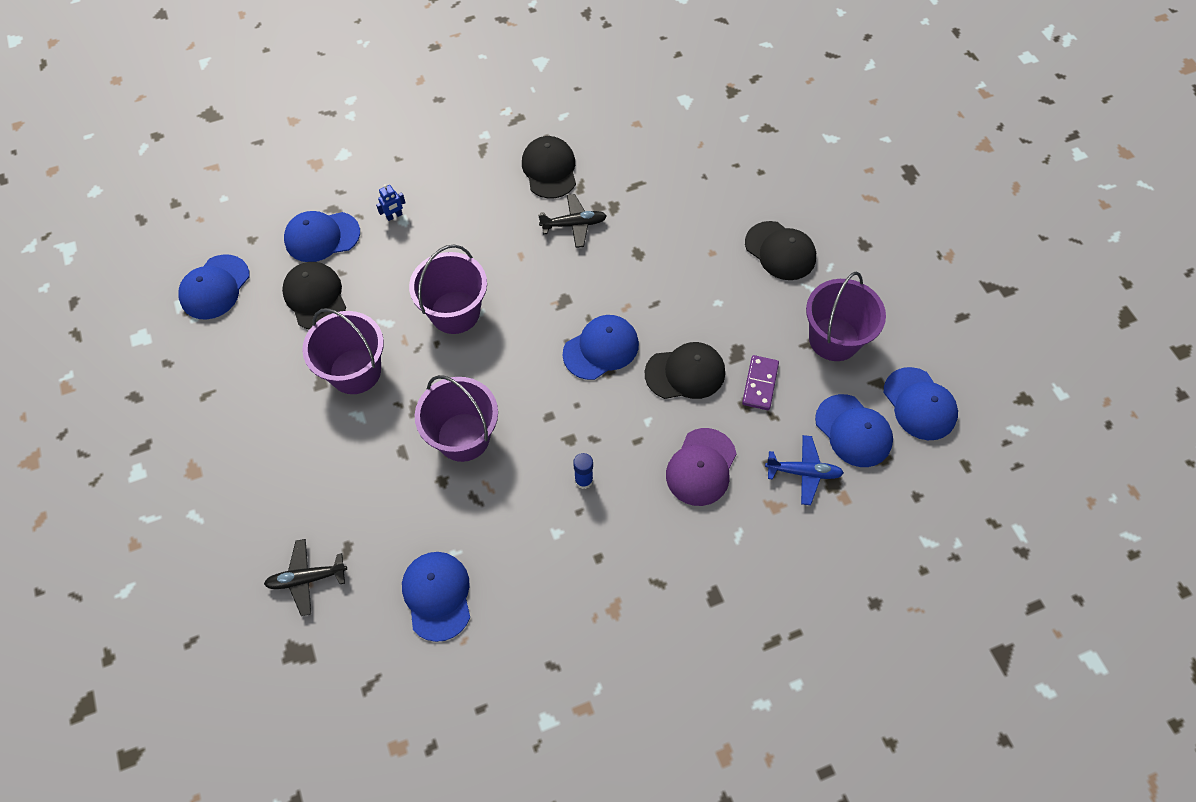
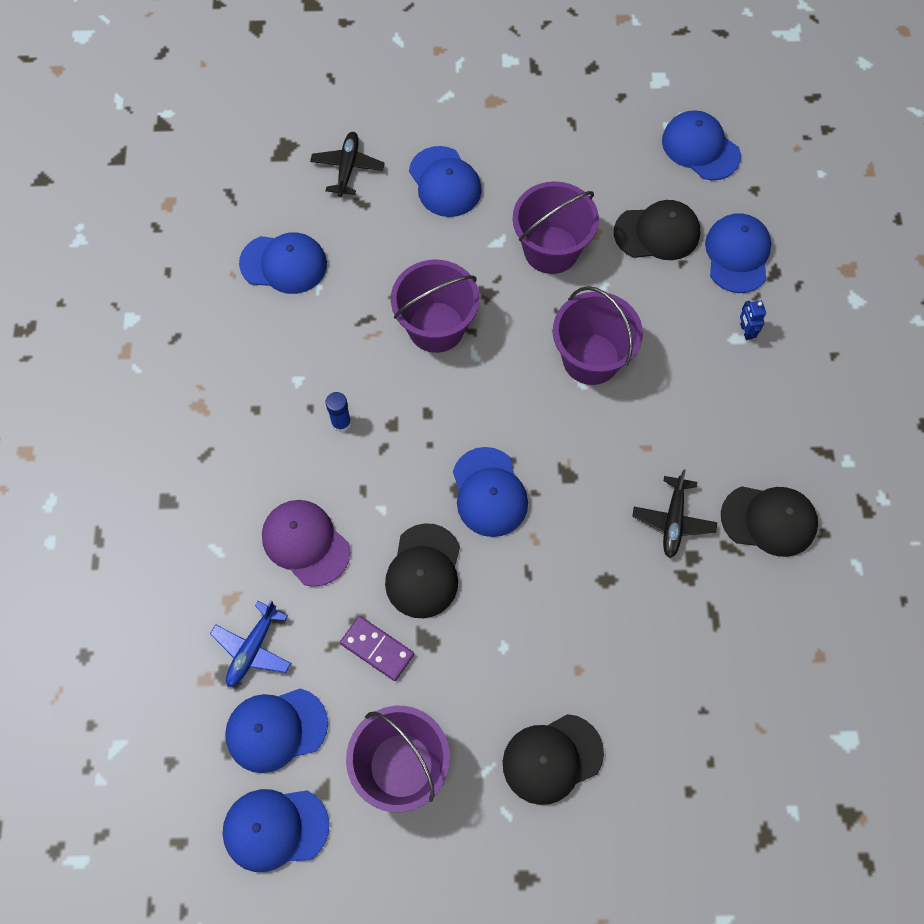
camera: 110 degrees right, 5 degrees up
(302, 482) = (445, 182): none -> blue cap

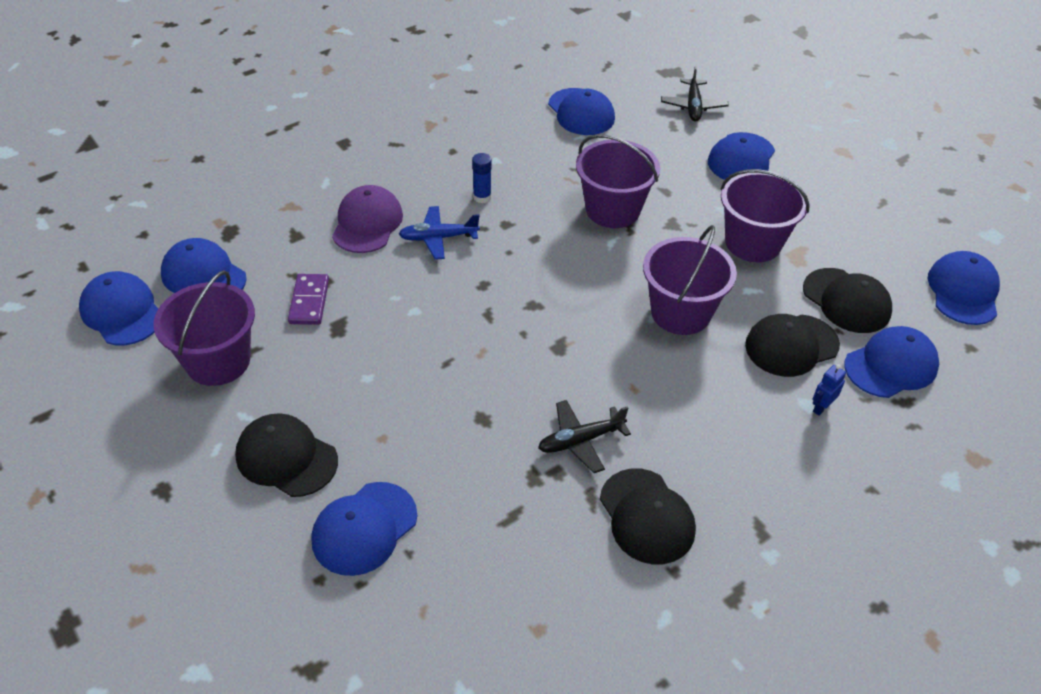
camera: 55 degrees right, 20 degrees down
(252, 649) = (260, 235): blue plane -> blue plane (438, 238)
(347, 168) = (693, 106): black plane -> black plane turned 120 degrees clockwise
(424, 571) = (396, 298): black cap -> black cap (791, 345)
(489, 492) = (498, 305): blue cap -> blue cap (364, 528)

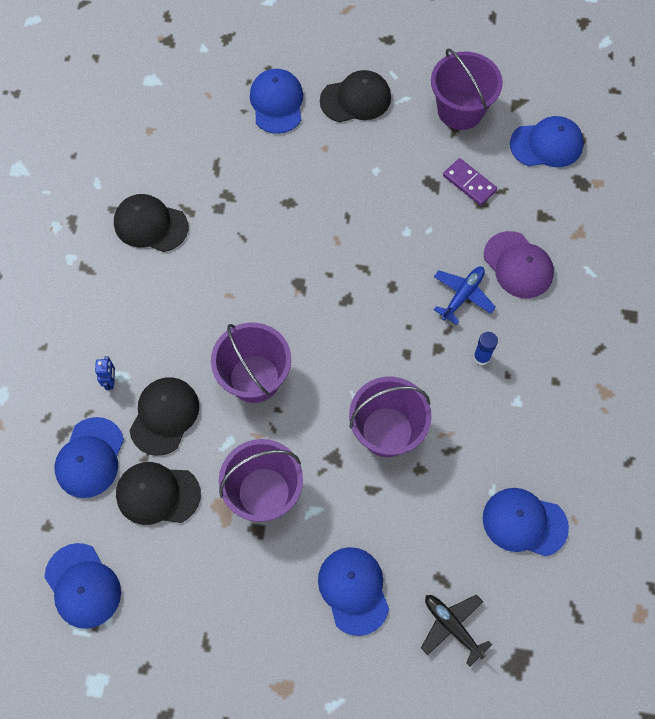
camera: 135 degrees right, 20 degrees up
(122, 312) = (549, 89): blue cap -> none
(580, 441) = (225, 236): black plane -> none

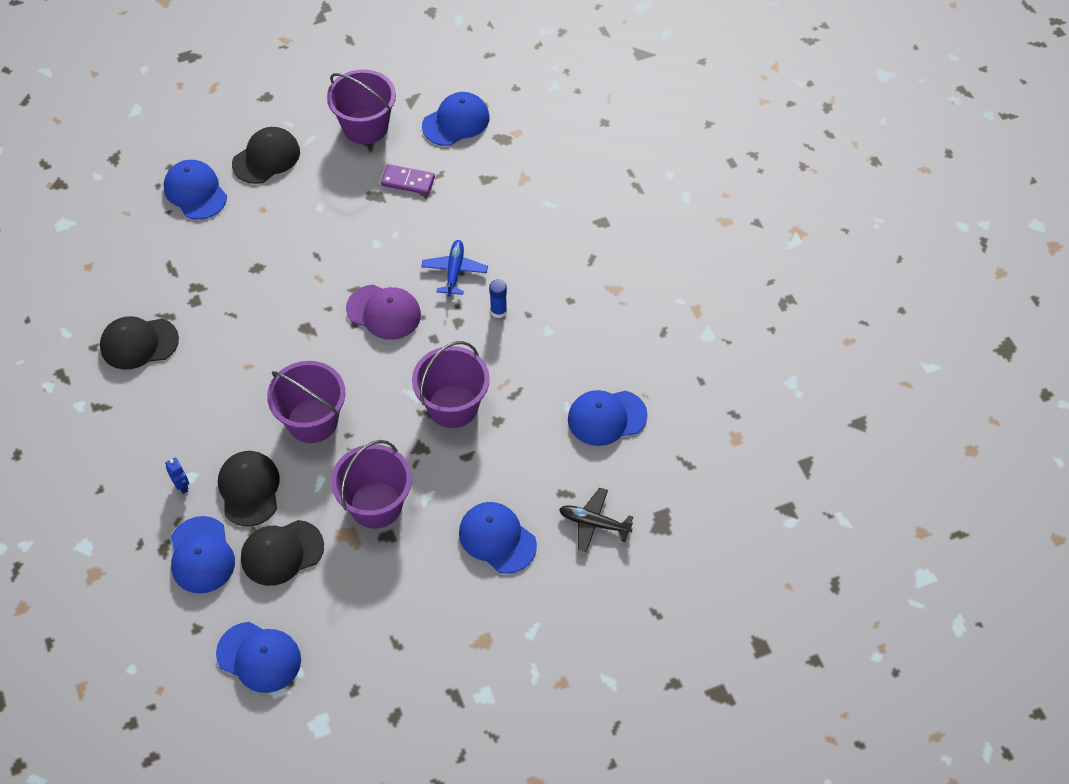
camera: 30 degrees left, 10 degrees down
(518, 265) = (487, 226): purple cap -> purple cap (384, 312)

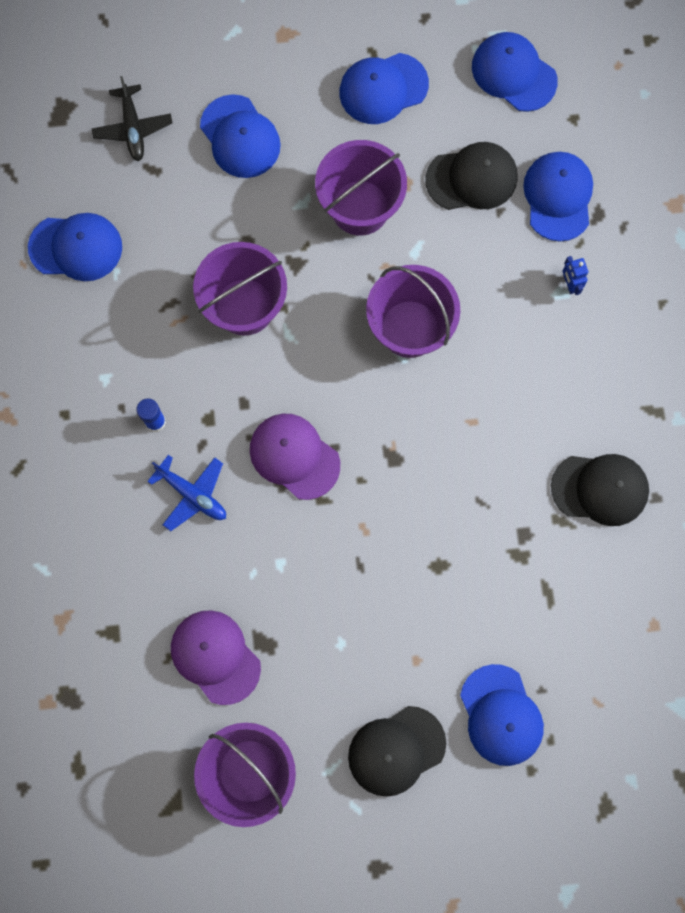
camera: 165 degrees left, 20 degrees up
(249, 489) = (495, 261): black cap -> none
(408, 181) = (215, 656): purple domino -> purple cap
(454, 271) = (192, 494): blue plane -> blue plane turned 75 degrees counterclockwise
(456, 121) = (123, 746): blue cap -> blue cap (383, 89)
(593, 523) = (133, 128): black plane -> black plane turned 45 degrees clockwise

